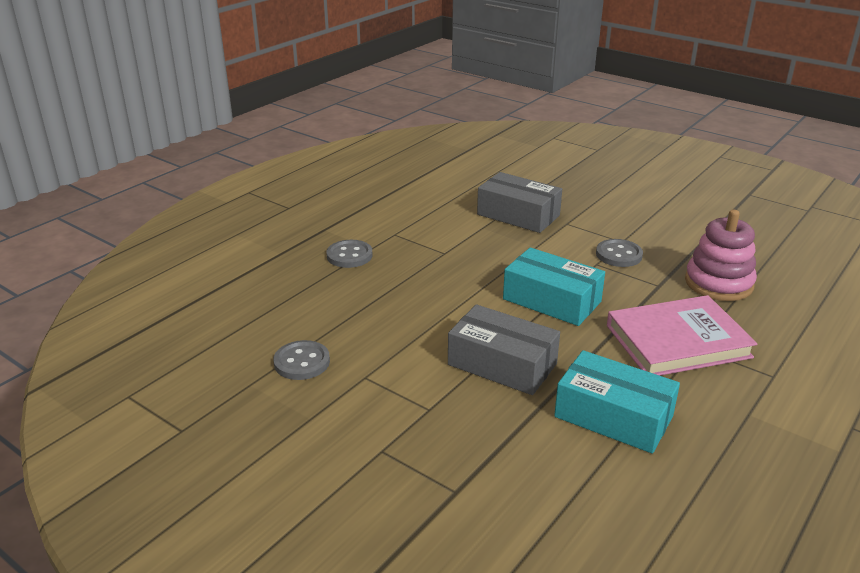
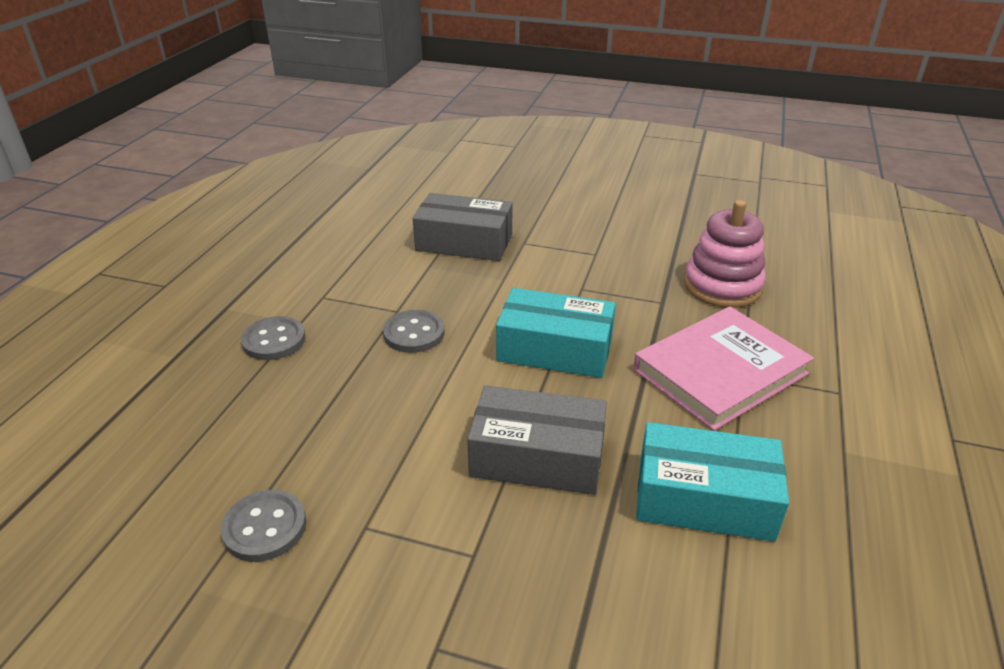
camera: 20 degrees left, 5 degrees up
(619, 255) = (600, 272): grey button -> grey button (414, 333)

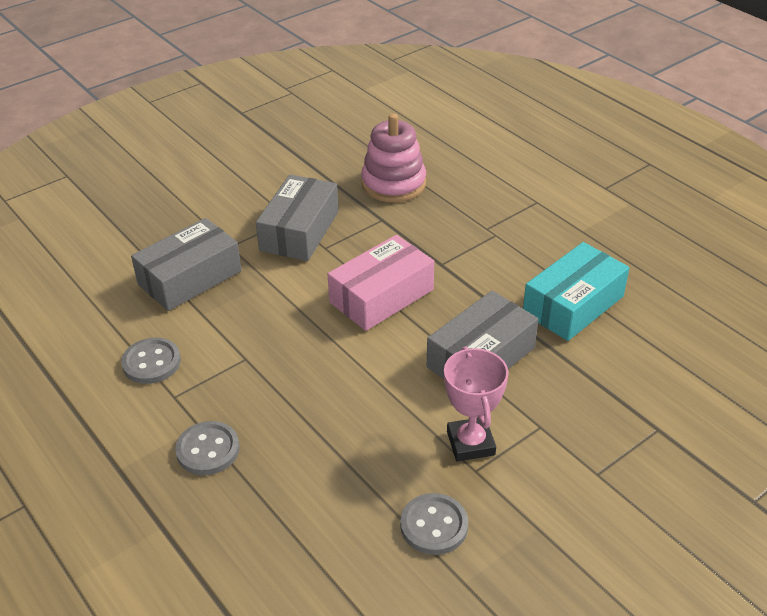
camera: 55 degrees left, 5 degrees up
(401, 505) = (470, 443): none -> pink trophy
(414, 333) = (287, 360): grey button -> grey button (151, 362)
(555, 349) = (381, 296): turquoise box -> pink box
(585, 266) = (299, 231): none -> grey box
(720, 372) = (476, 236): pink book -> none

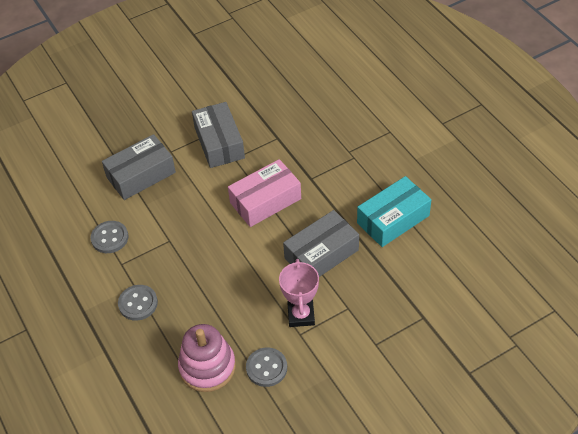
camera: 10 degrees right, 10 degrees up
(299, 231) = (219, 143): grey box -> grey box turned 45 degrees counterclockwise
(393, 184) = (291, 107): pink stacking toy -> pink stacking toy (207, 367)

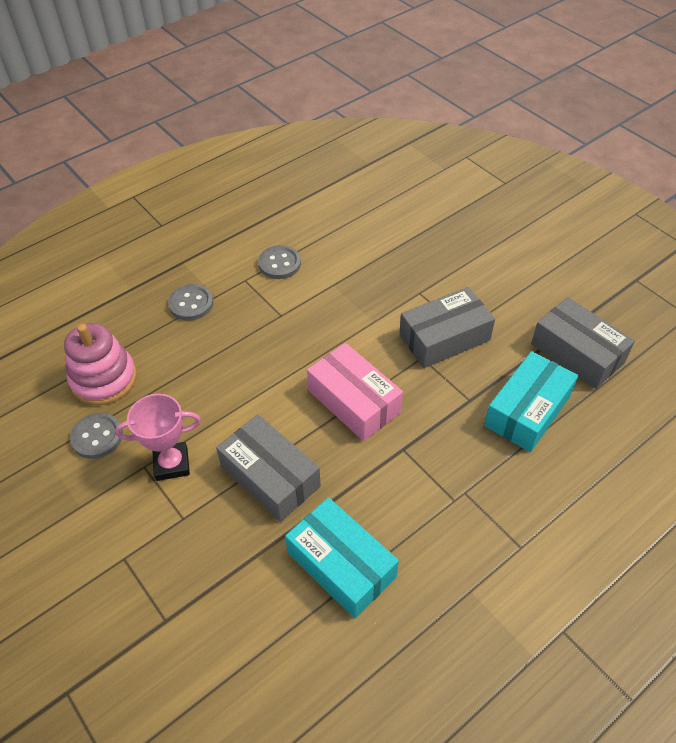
camera: 80 degrees right, 0 degrees up
(141, 175) = (376, 272): grey box -> grey box (577, 353)
(292, 110) = (527, 411): none -> turquoise box

